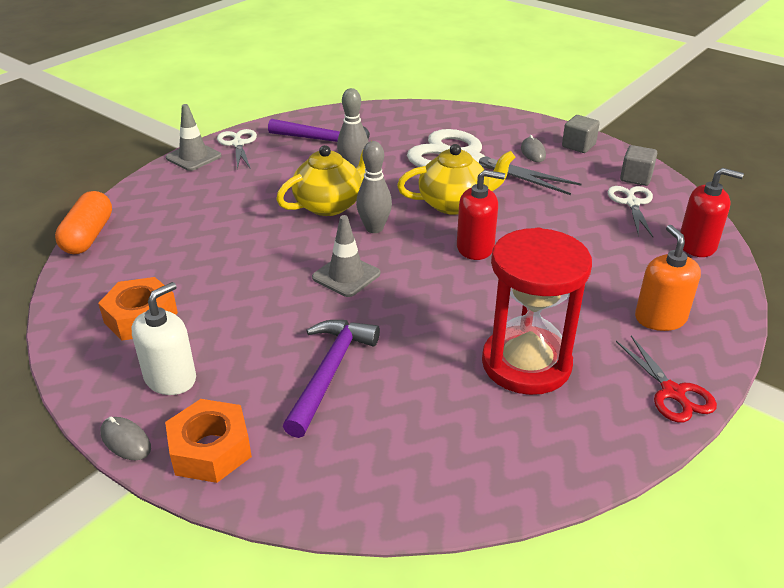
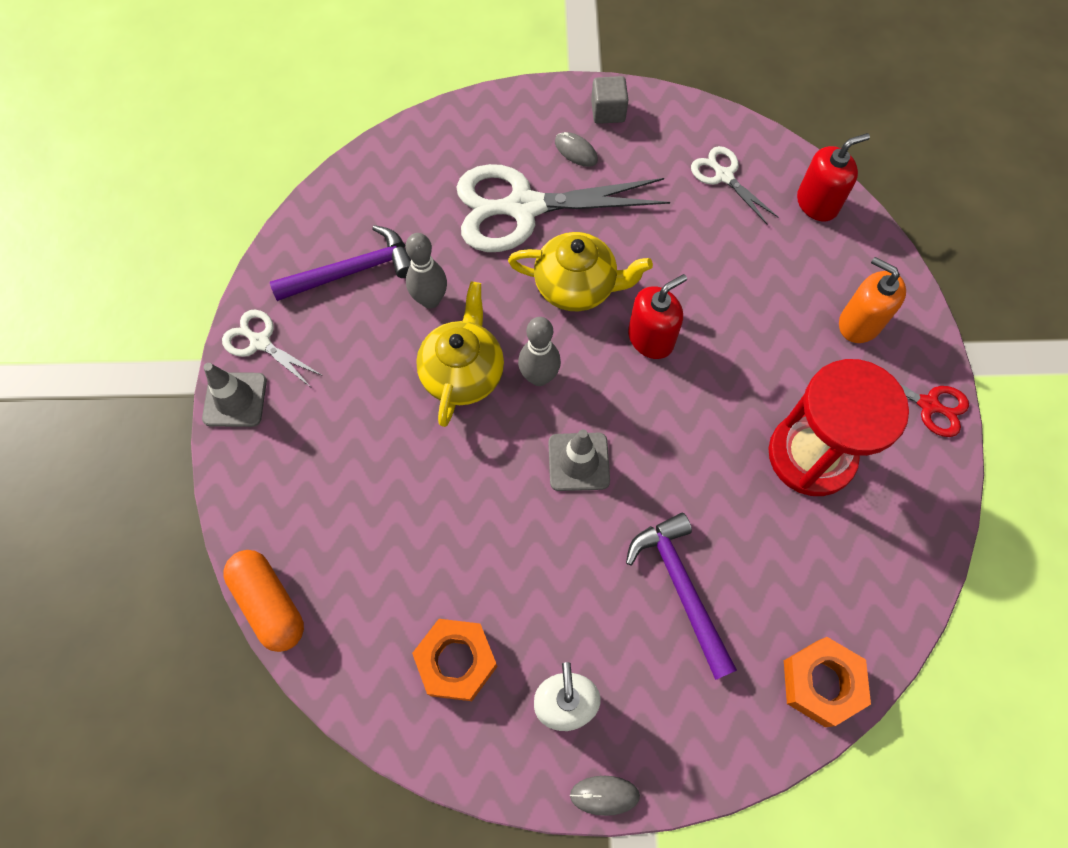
camera: 40 degrees left, 30 degrees up
(210, 449) = (677, 743): orange nut -> orange nut (821, 683)
(454, 204) = (576, 287): yellow teapot -> yellow teapot turned 60 degrees clockwise
(636, 178) = (697, 133): grey cube -> none

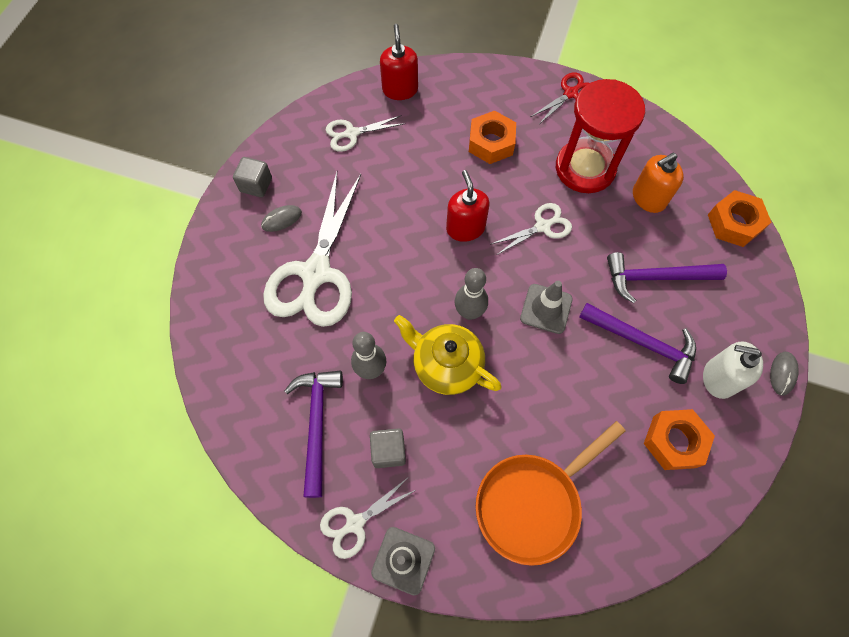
camera: 70 degrees left, 0 degrees up
(269, 603) = (596, 574): orange capsule -> none
(331, 512) = (533, 503): none -> orange pan
(345, 348) = (388, 451): none -> grey cube
(576, 287) = (403, 261): yellow teapot -> none
(577, 593) = (643, 343): none -> purple hammer
(694, 426) = (542, 226): none -> white scissors
(791, 330) = (491, 143): none -> orange nut
(859, 323) = (500, 104): orange soap dispenser -> orange soap dispenser (648, 198)

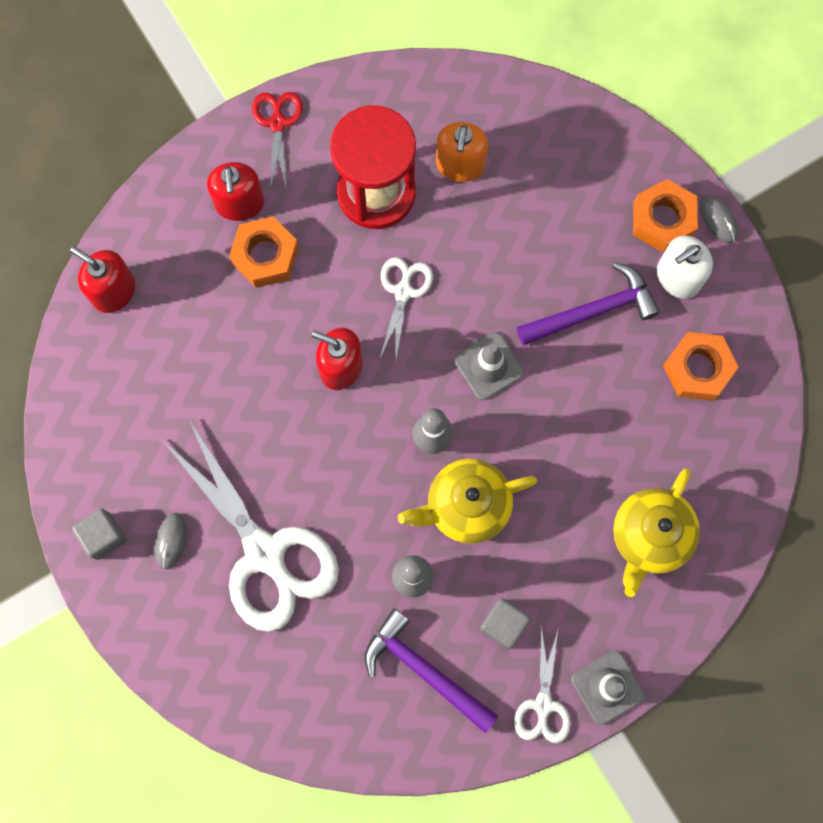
camera: 50 degrees left, 10 degrees up
(352, 133) = (126, 387): white scissors -> none
(507, 109) = (240, 203): none -> red soap dispenser
(533, 503) = (649, 536): orange pan -> yellow teapot
(654, 277) = (543, 239): purple hammer -> none
(734, 223) = (553, 114): orange nut -> orange nut (662, 220)

